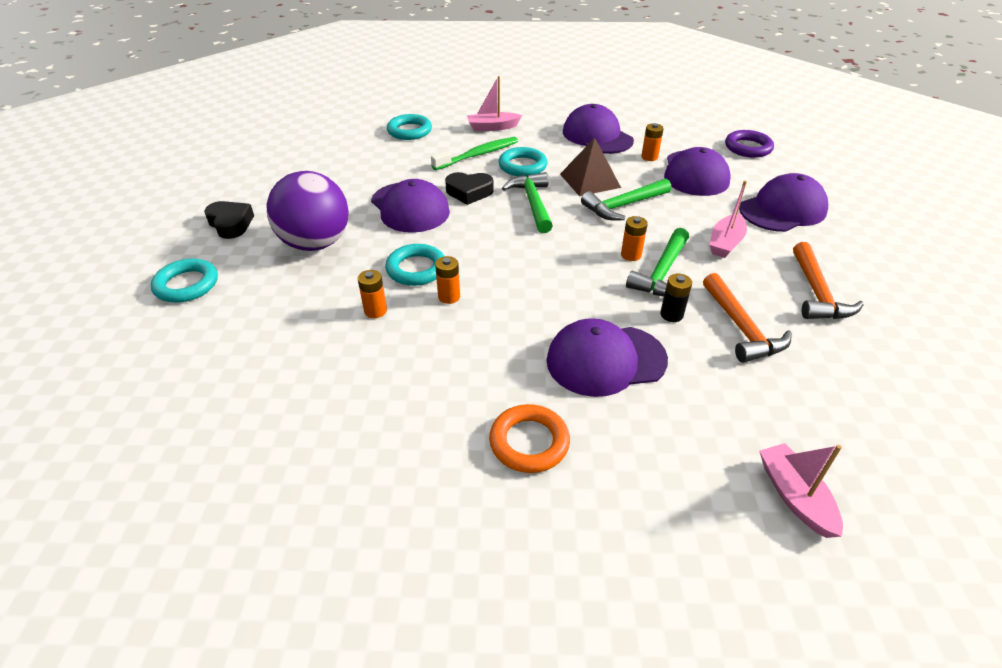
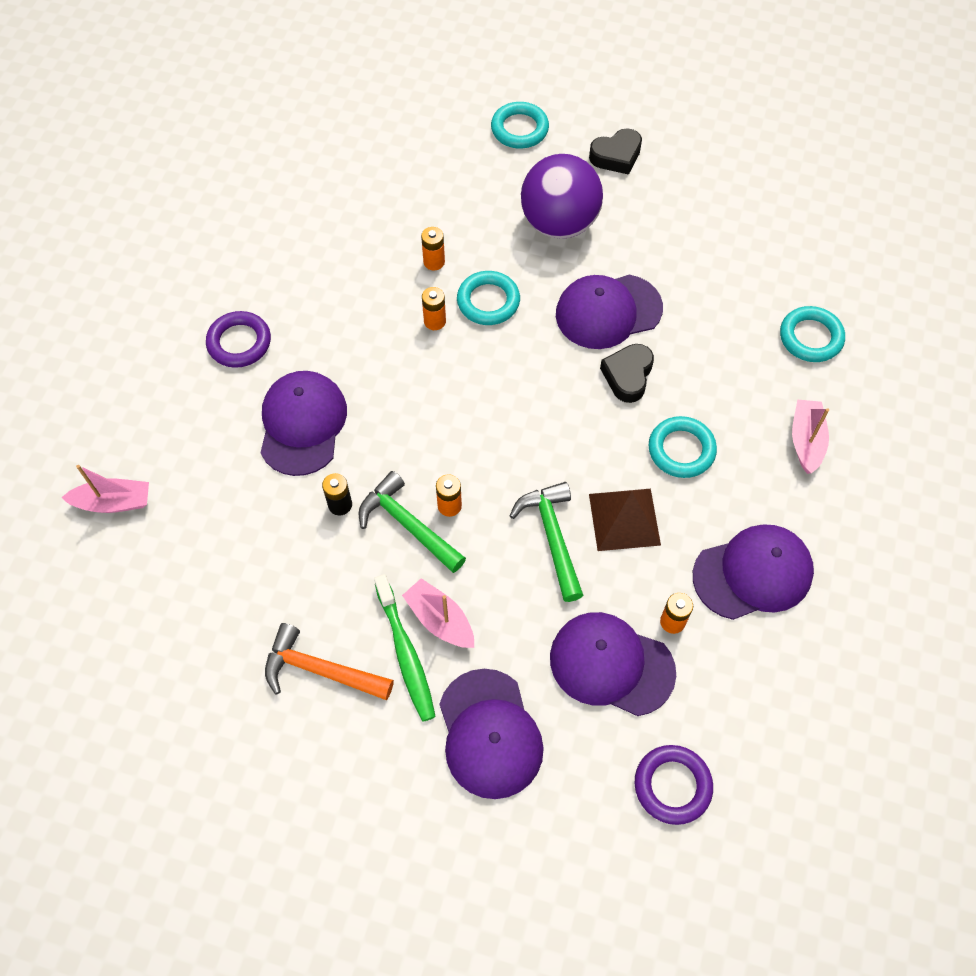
camera: 105 degrees right, 20 degrees up
(478, 155) = (723, 405): green toothbrush -> green toothbrush (405, 653)
(529, 442) = (239, 342): orange ring -> purple ring
(533, 203) = (585, 437): green hammer -> none
(741, 328) = (298, 560): orange hammer -> none

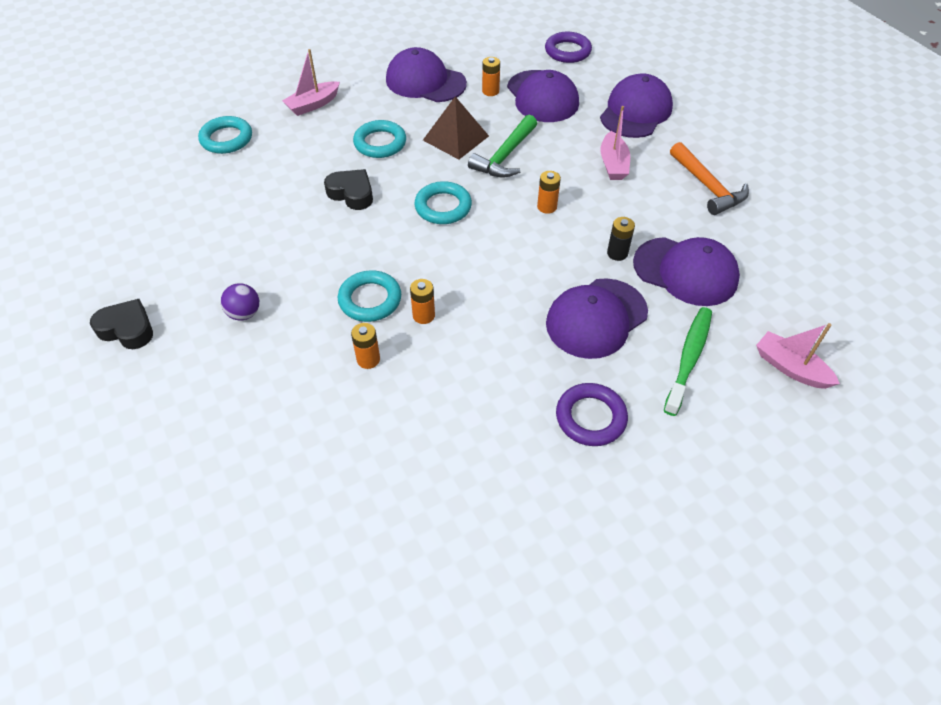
camera: 135 degrees left, 10 degrees down
(405, 653) = (649, 163): green toothbrush -> green toothbrush (689, 358)
(408, 524) = (583, 215): green hammer -> none
(519, 129) = (147, 418): turquoise ring -> turquoise ring (443, 207)
(559, 223) = (244, 313): purple ball -> purple ball, size x0.43
(608, 311) = (306, 234): purple cap -> purple cap (685, 271)
(628, 376) = (351, 193): black heart -> black heart turned 120 degrees counterclockwise

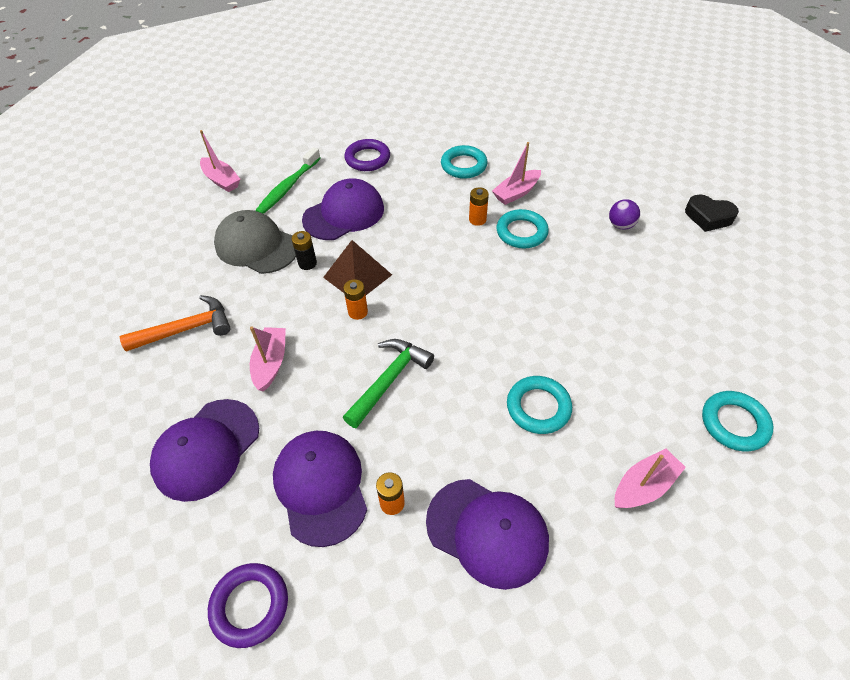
camera: 175 degrees left, 0 degrees up
(351, 193) = (558, 335): black heart -> none
(368, 359) = (516, 193): orange battery -> pink boat
(443, 207) = (461, 316): turquoise ring -> turquoise ring (463, 165)
(455, 138) = (445, 412): brown pyramid -> brown pyramid (357, 276)
(685, 271) = (256, 246): purple cap -> grey cap
(707, 186) = (186, 329): orange hammer -> orange hammer turned 90 degrees clockwise

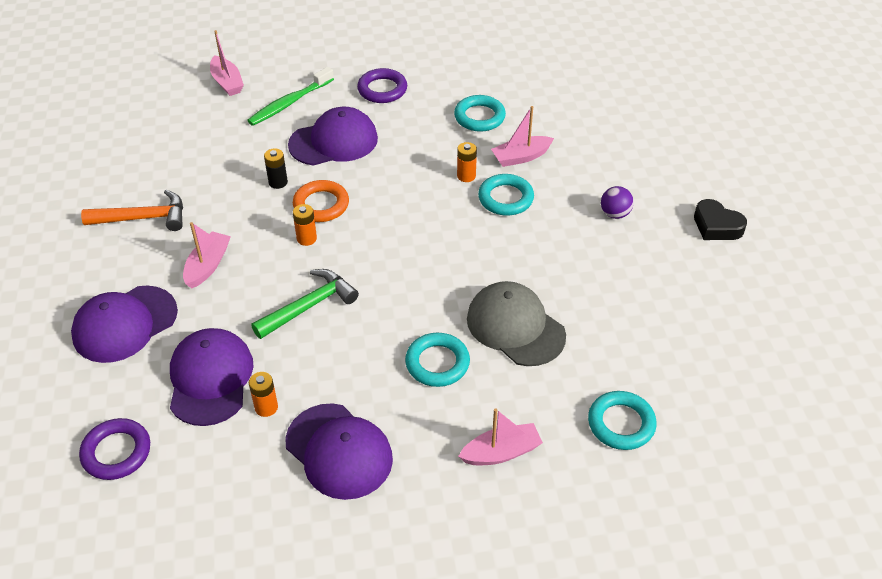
camera: 15 degrees right, 5 degrees down
(256, 246) = (236, 155): grey cap -> grey cap (515, 327)
(357, 276) = (321, 205): brown pyramid -> orange ring

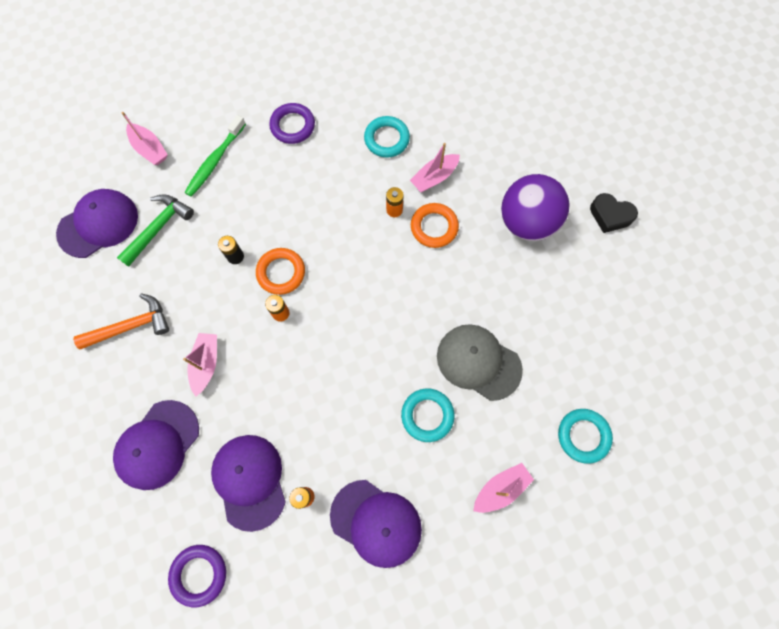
camera: 15 degrees left, 25 degrees up
(309, 306) = (306, 385): green hammer -> green hammer (158, 228)
(333, 141) = (269, 198): purple cap -> purple cap (98, 224)
(505, 198) = (434, 227): turquoise ring -> orange ring
(615, 214) = (527, 222): purple ball -> purple ball, size x2.31

